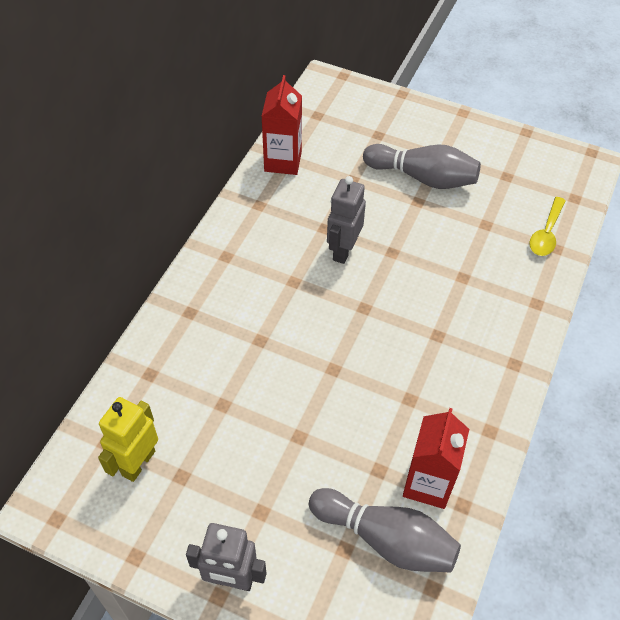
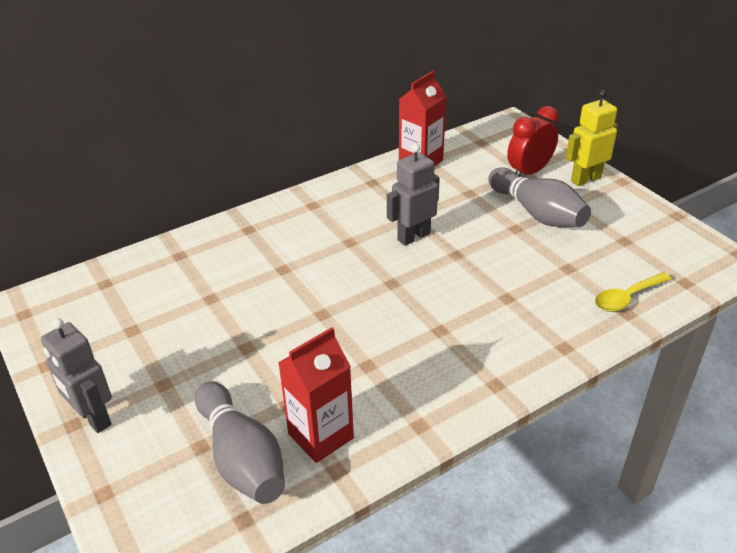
camera: 35 degrees right, 15 degrees down
(138, 463) = (112, 306): yellow robot -> yellow robot (585, 179)
(384, 134) = (529, 172): none -> red clock

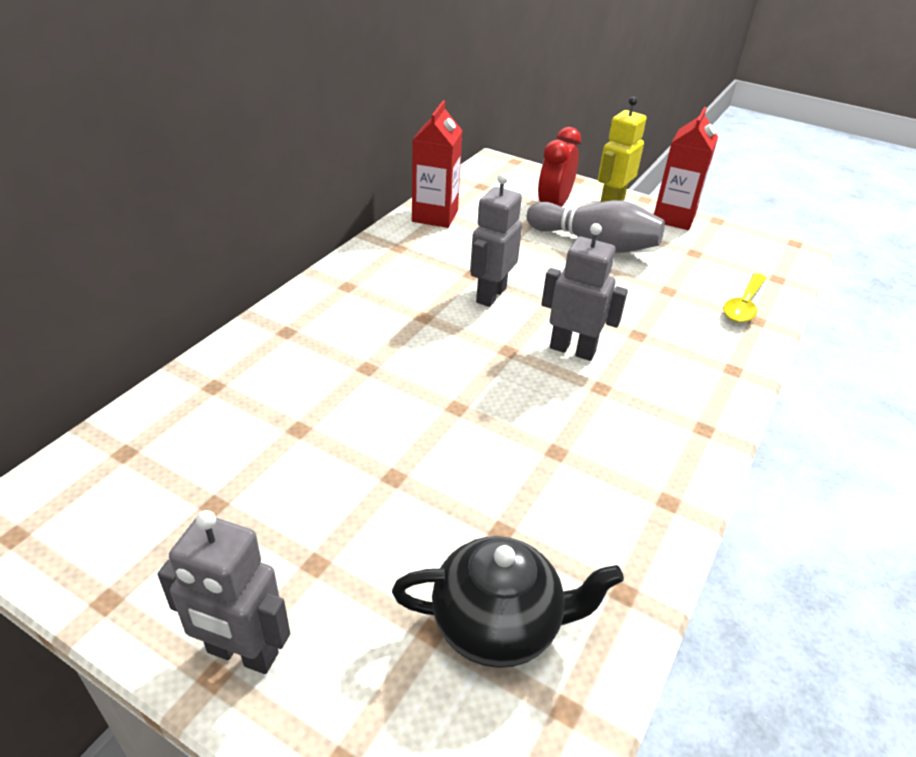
camera: 30 degrees left, 0 degrees up
(241, 457) = (498, 624): grey bowling pin -> black teapot
(321, 436) = (572, 557): red carton -> red carton (673, 218)
(442, 295) = (572, 350): none -> grey robot

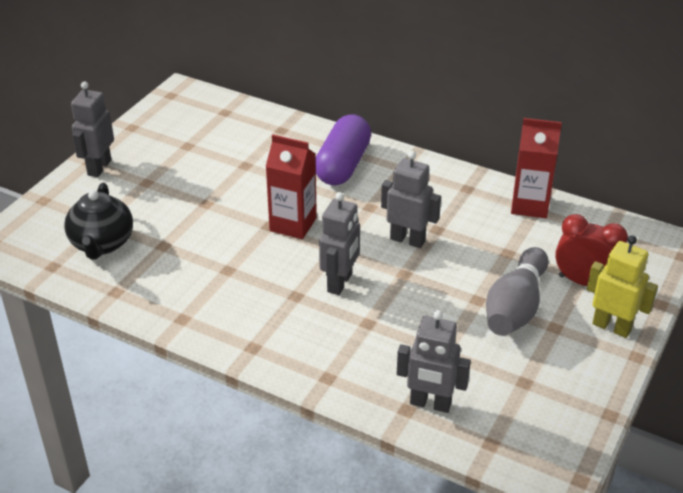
camera: 90 degrees right, 0 degrees up
(327, 332) = (343, 165): none -> purple capsule
(673, 218) = (598, 375): red carton -> red carton (293, 224)
(743, 305) = (430, 404): yellow spoon -> grey robot

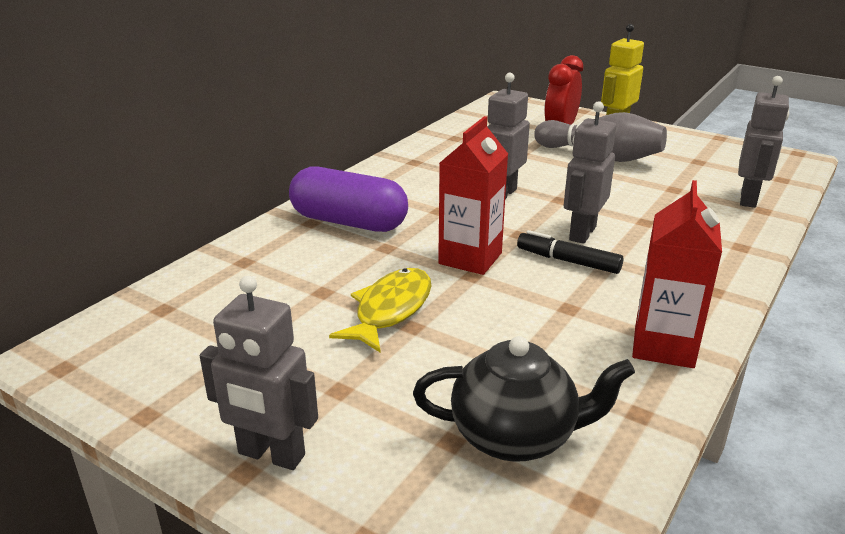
camera: 85 degrees left, 10 degrees down
(224, 193) = (390, 310): none -> yellow fish
(293, 273) = (568, 261): none -> black marker
(340, 283) = (582, 233): grey robot -> grey robot turned 90 degrees counterclockwise
(530, 205) = (448, 139): red carton -> red carton (663, 346)

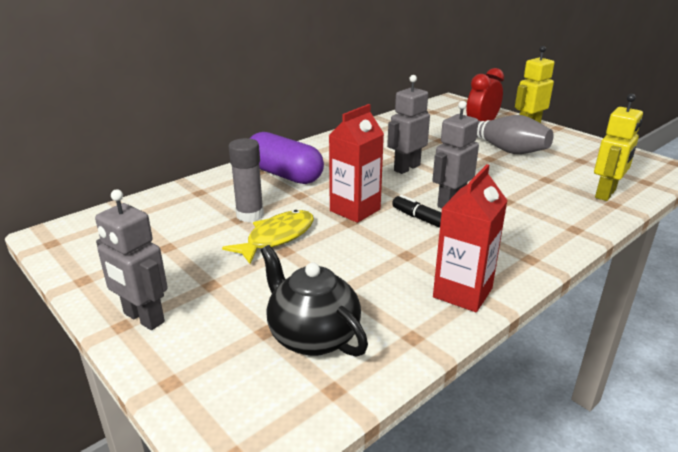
camera: 15 degrees right, 0 degrees up
(335, 284) = (250, 215): none -> grey glue stick
(516, 436) = (312, 336): black teapot -> black teapot turned 150 degrees counterclockwise
(749, 199) = (606, 194): grey robot -> yellow robot

